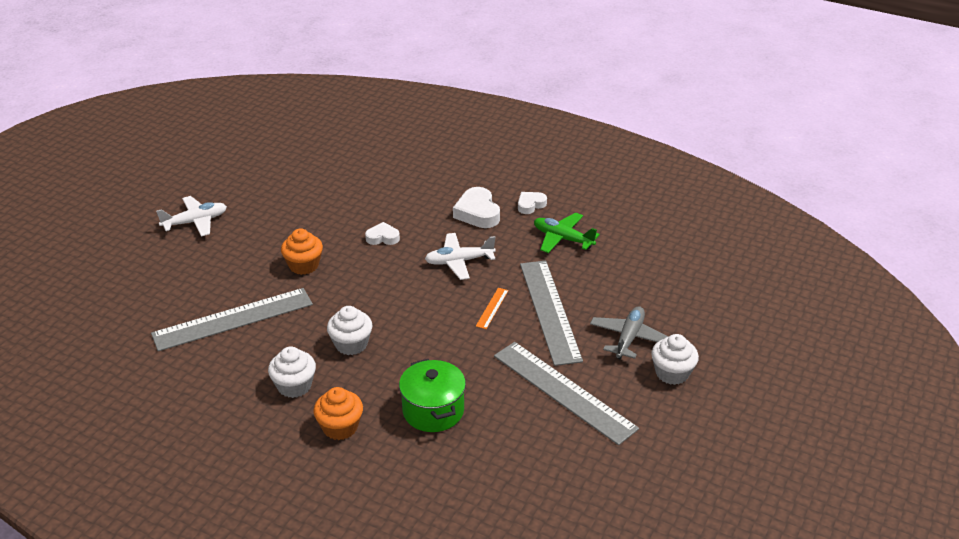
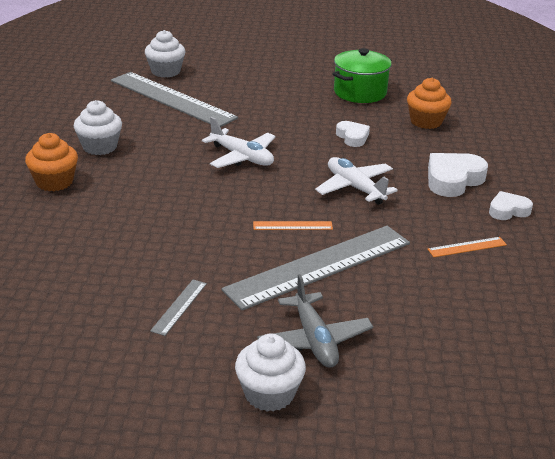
camera: 65 degrees right, 5 degrees down
(195, 222) = (289, 52): white plane -> white plane (242, 157)
(304, 265) = (272, 110): orange cupcake -> orange cupcake (426, 121)
(351, 344) = (175, 159): white cupcake -> white cupcake (165, 71)
(433, 410) = (102, 226): green pot -> green pot (360, 92)
(530, 205) = (508, 210): white heart -> white heart turned 45 degrees counterclockwise
(563, 239) = (467, 247): green plane -> orange ruler
(563, 391) = (179, 307): grey ruler -> grey ruler, size x0.41
(629, 338) = (314, 340): grey plane -> grey plane turned 75 degrees clockwise

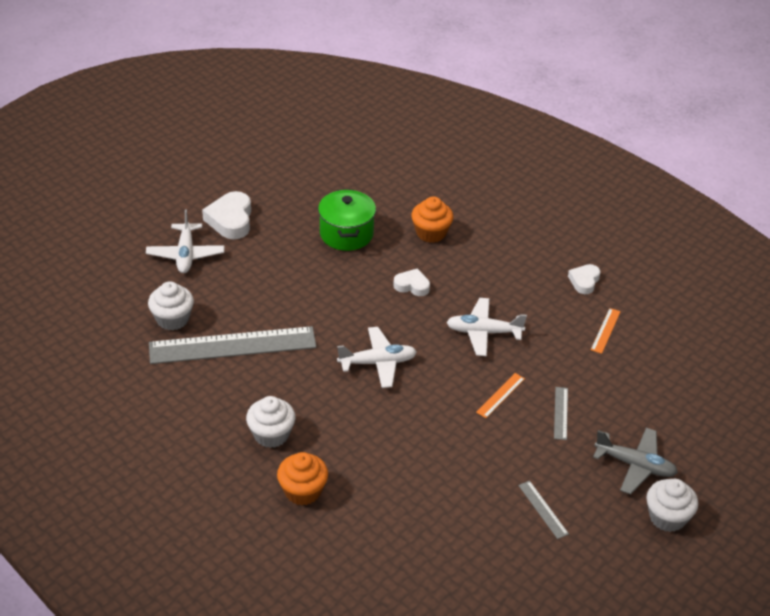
camera: 50 degrees left, 10 degrees up
(235, 52) = (185, 254): none -> white plane
(319, 266) = (560, 413): grey ruler -> grey ruler, size x0.41
(453, 180) = (523, 278): white heart -> white heart (230, 220)

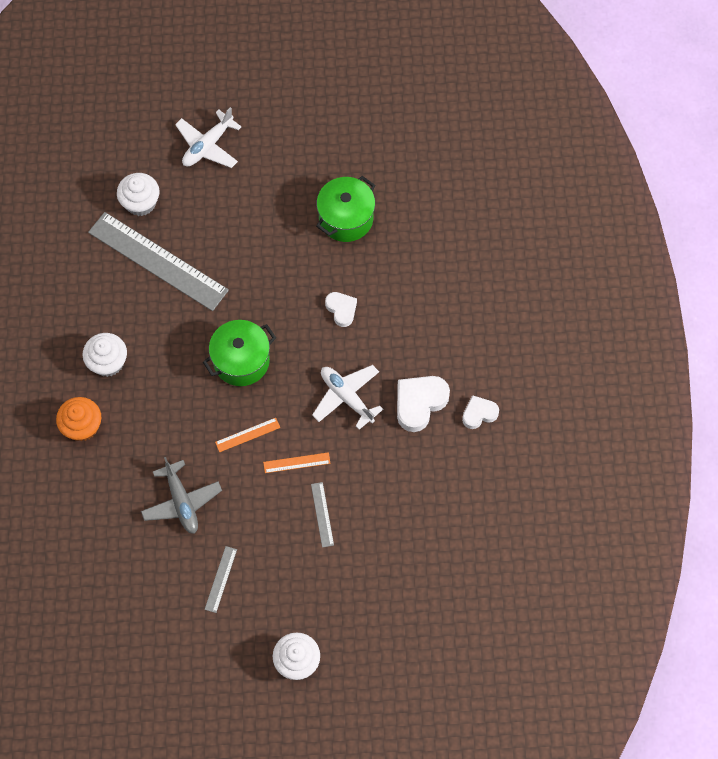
camera: 45 degrees right, 25 degrees up
(230, 220) = (273, 135): white heart -> white heart (419, 403)
(378, 363) = (241, 361): white plane -> green pot
(431, 233) = (412, 269): orange cupcake -> none
(560, 413) = (322, 514): grey ruler -> grey ruler turned 60 degrees counterclockwise
(605, 330) = (441, 472): orange ruler -> orange ruler (247, 435)
(635, 465) = (324, 602): grey plane -> grey plane (181, 502)

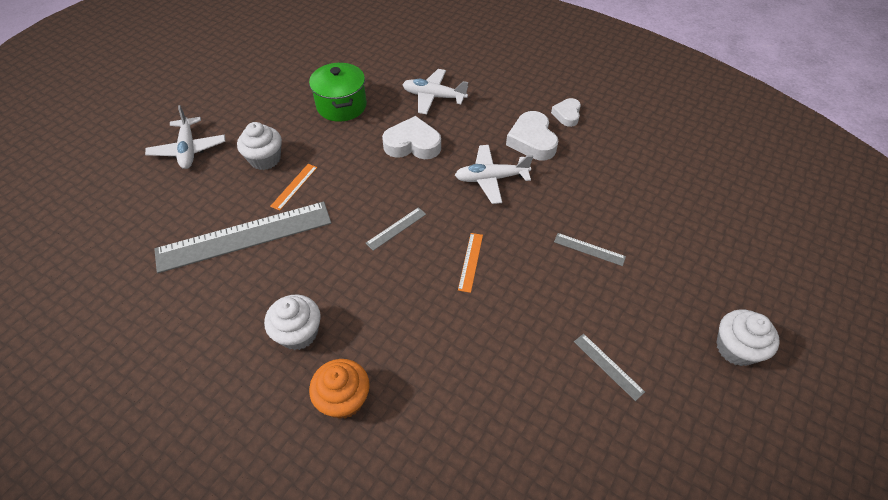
camera: 55 degrees left, 15 degrees down
(140, 203) = (179, 218): white cupcake -> white cupcake (265, 159)
(181, 502) = (499, 353): grey plane -> none
(241, 361) = (396, 228): green pot -> grey ruler
(296, 462) = (525, 241): orange ruler -> orange ruler (294, 186)
(341, 310) = (412, 144): white heart -> white heart, size x1.64
(416, 285) = (434, 97): none -> white plane

